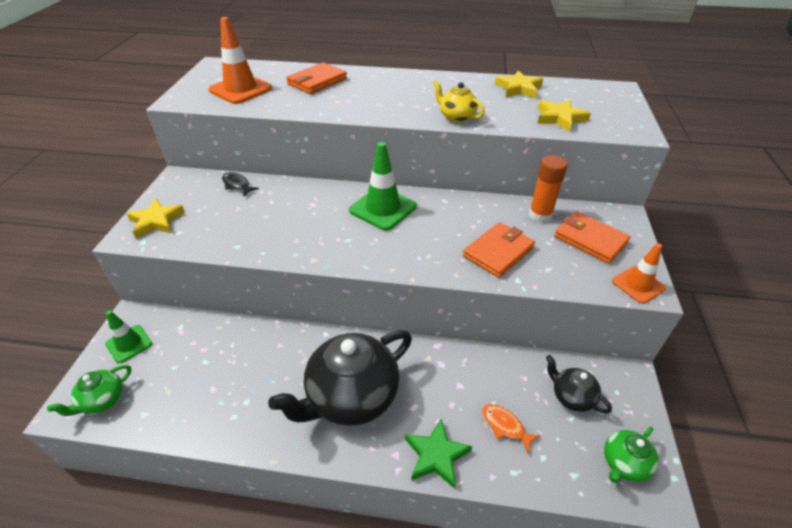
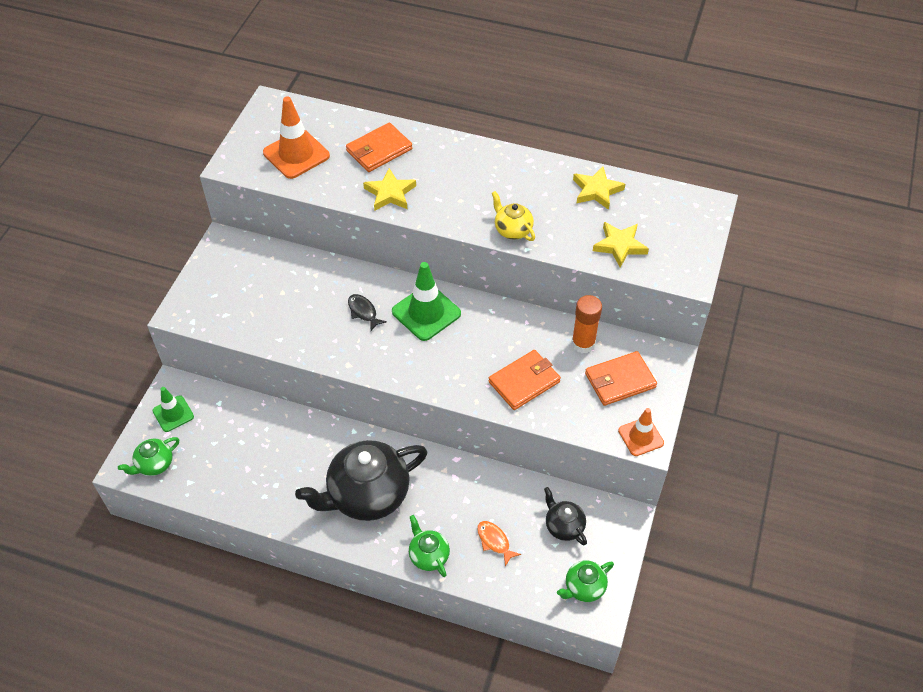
camera: 10 degrees right, 10 degrees up
(156, 221) = (204, 298): yellow star -> yellow star (390, 193)
(237, 185) = (283, 260): black fish -> black fish (363, 312)
(436, 455) = (428, 555): green star -> green teapot
(590, 239) = (620, 380): orange wallet -> orange wallet turned 75 degrees counterclockwise

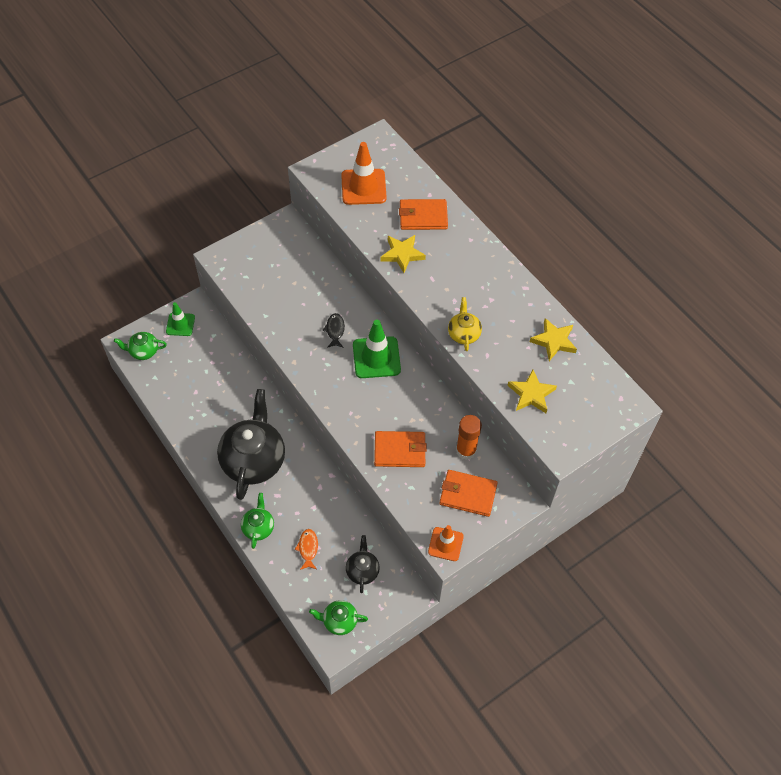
camera: 35 degrees right, 5 degrees up
(367, 495) = (254, 460): black teapot -> black teapot turned 90 degrees clockwise

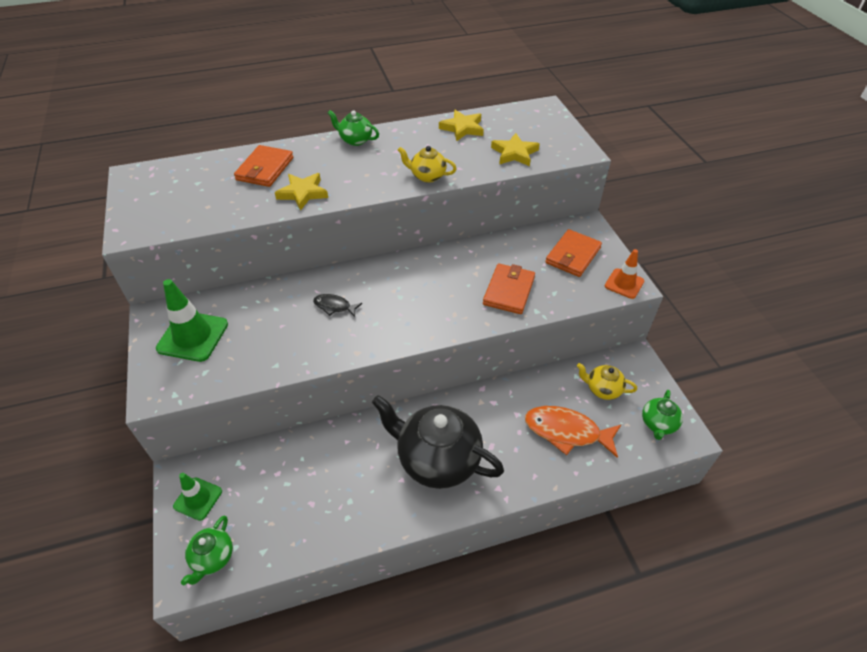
camera: 70 degrees left, 10 degrees down
(258, 527) = (528, 475): green teapot -> green teapot (355, 140)
(308, 548) = (566, 431): orange fish -> orange fish, size x1.90
(362, 571) = (602, 389): black teapot -> yellow teapot
(363, 187) = (190, 200): orange traffic cone -> none
(376, 357) = (387, 281): green traffic cone -> green traffic cone (193, 336)
(466, 450) = (524, 245): orange glue stick -> none

